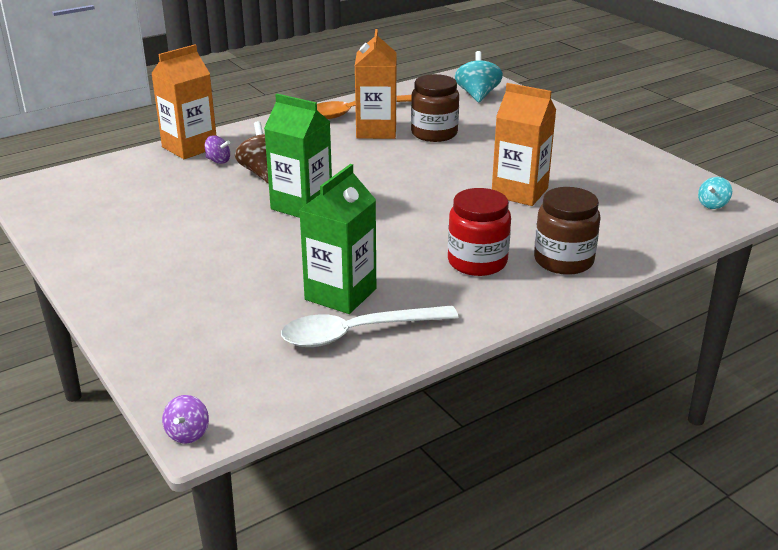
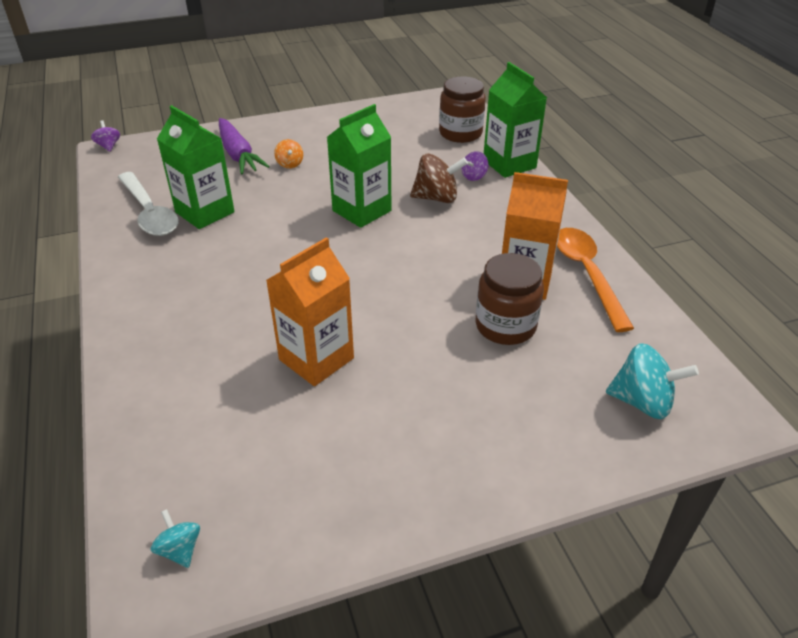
camera: 105 degrees right, 10 degrees up
(188, 433) = (108, 146): purple spinning top -> purple spinning top turned 45 degrees clockwise
(189, 147) = (509, 164): orange carton -> green carton
(196, 305) = (238, 154): none -> purple carrot
(214, 263) = (290, 164): none -> orange spinning top
(357, 333) = (149, 213): white spoon -> white spoon turned 150 degrees clockwise
(477, 262) = (198, 291): red jar -> none
(563, 260) = (158, 349): brown jar -> brown jar (460, 133)

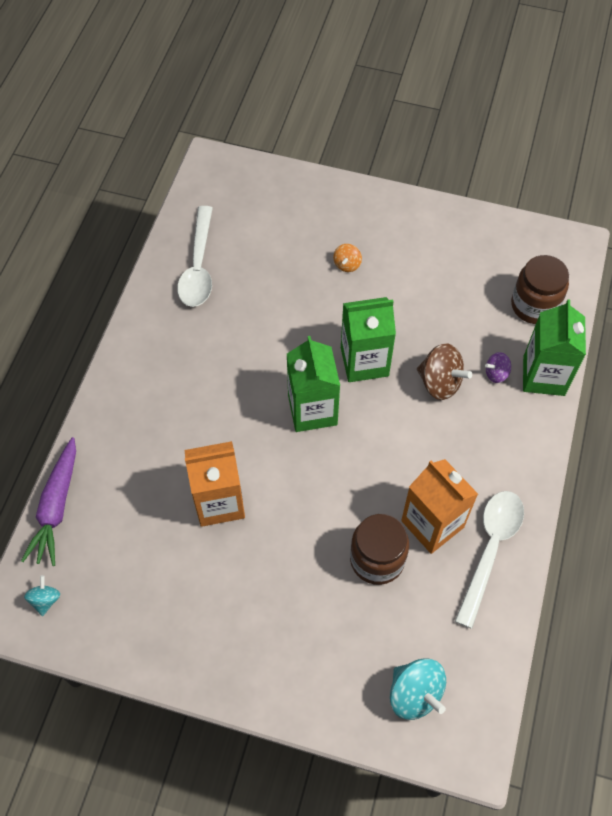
camera: 35 degrees right, 20 degrees up
(108, 146) = (215, 156): purple spinning top -> none
(205, 212) = (240, 290): green carton -> green carton (312, 410)
(238, 154) = (312, 227): purple carrot -> purple carrot (56, 507)
(587, 274) = (490, 549): orange spoon -> white spoon

